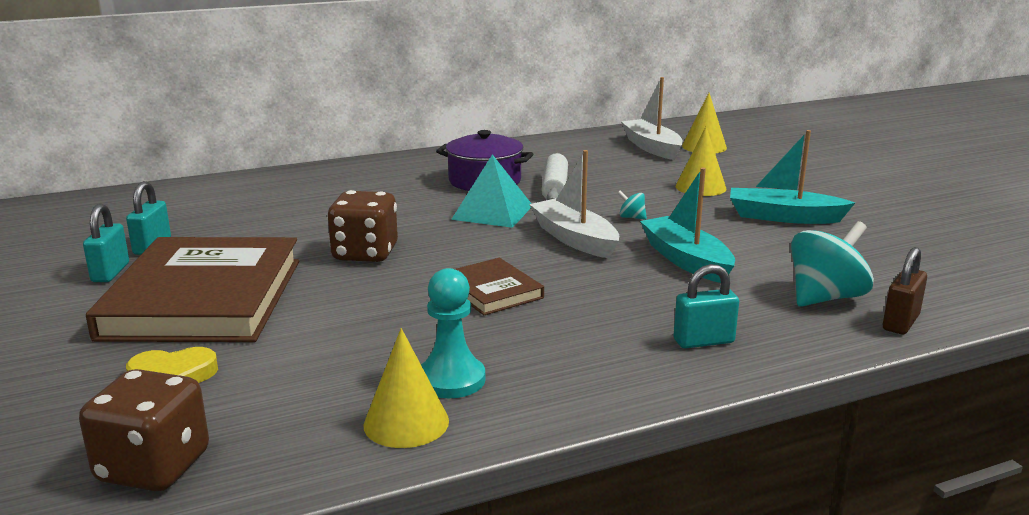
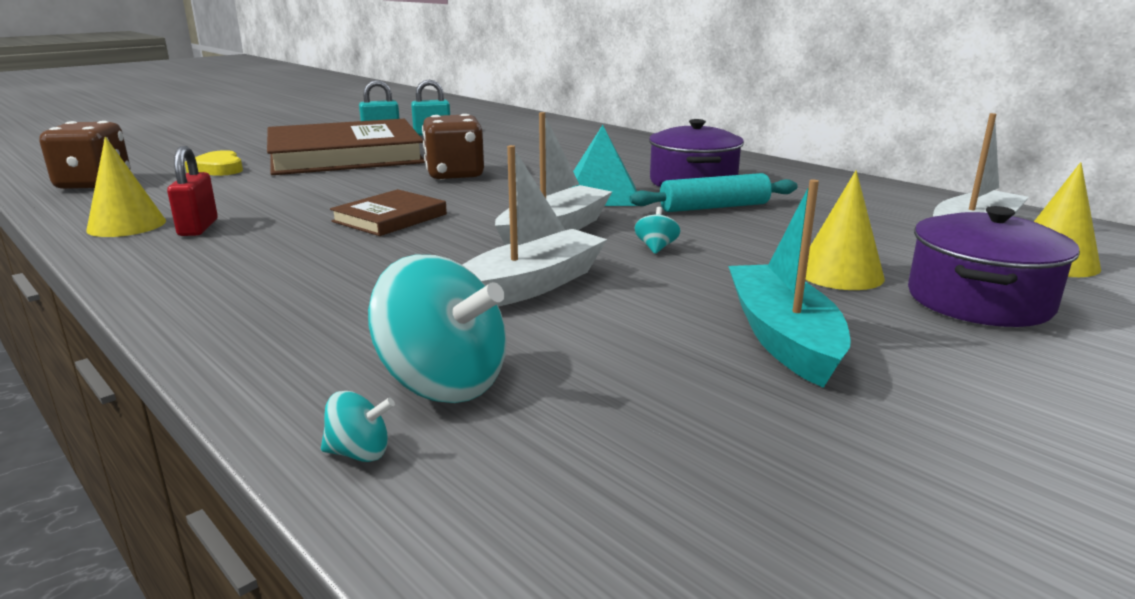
camera: 70 degrees right, 0 degrees up
(451, 380) = (198, 228): turquoise pawn -> red padlock
(554, 187) = (714, 207): white rolling pin -> turquoise rolling pin
(686, 260) = (530, 286): turquoise boat -> white boat
(703, 341) = (277, 312): turquoise padlock -> none
(749, 172) = (979, 300): none -> purple pot
(900, 323) = (359, 453): brown padlock -> turquoise spinning top

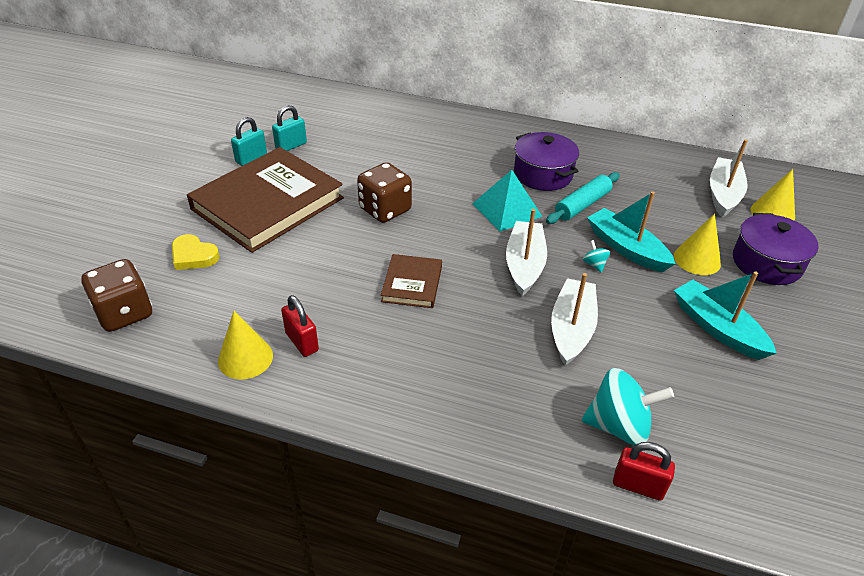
camera: 30 degrees left, 20 degrees up
(359, 453) = (638, 486): turquoise spinning top -> red padlock
(728, 245) = (626, 248): none -> turquoise boat

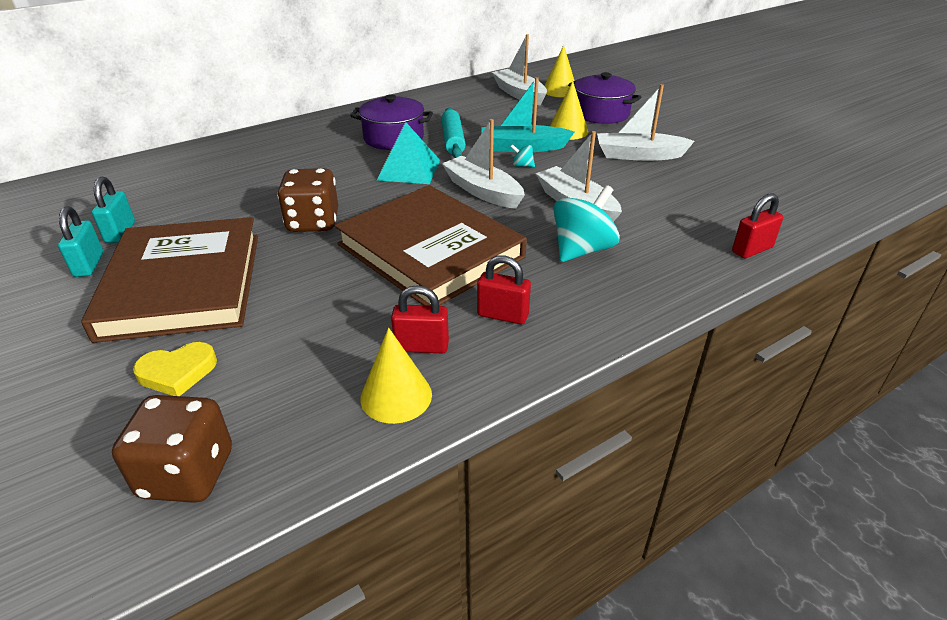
camera: 50 degrees left, 5 degrees down
(373, 364) = (502, 315): none -> red padlock
(412, 284) = (430, 251): brown book -> brown book, size x2.14
(618, 426) = (691, 231): turquoise spinning top -> turquoise spinning top (582, 250)
(717, 328) = (639, 155): turquoise boat -> white boat

